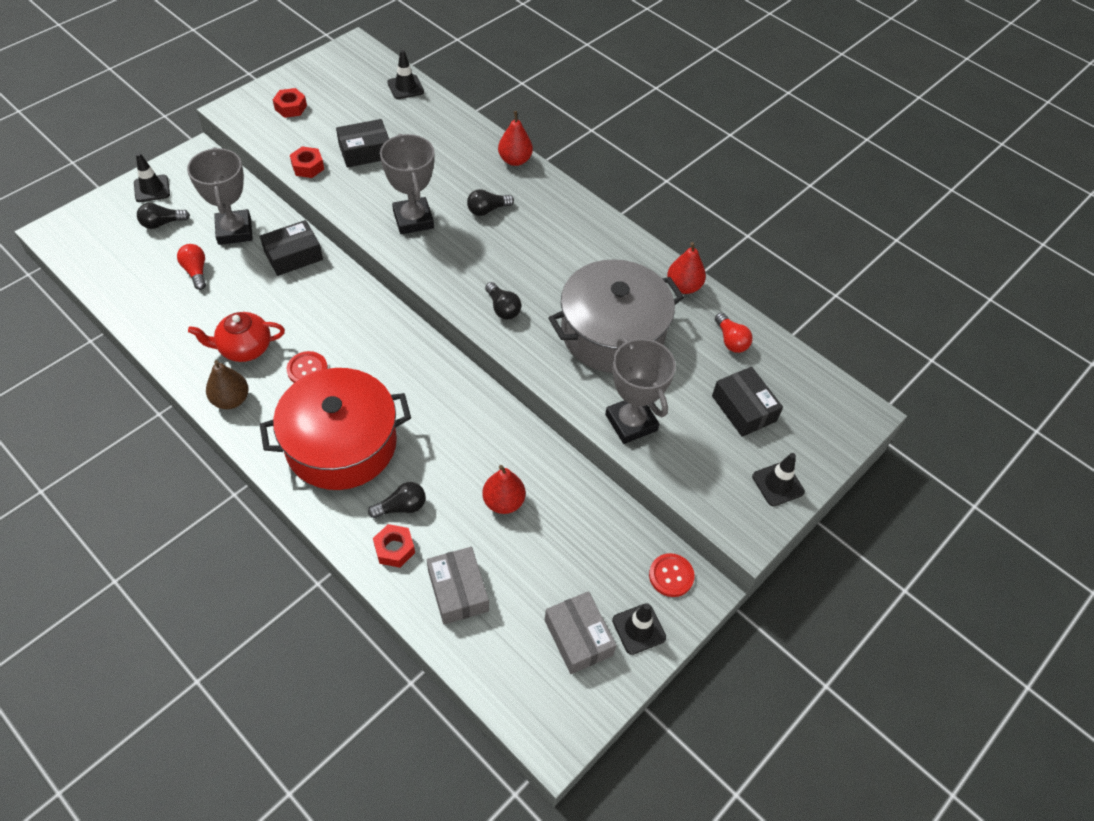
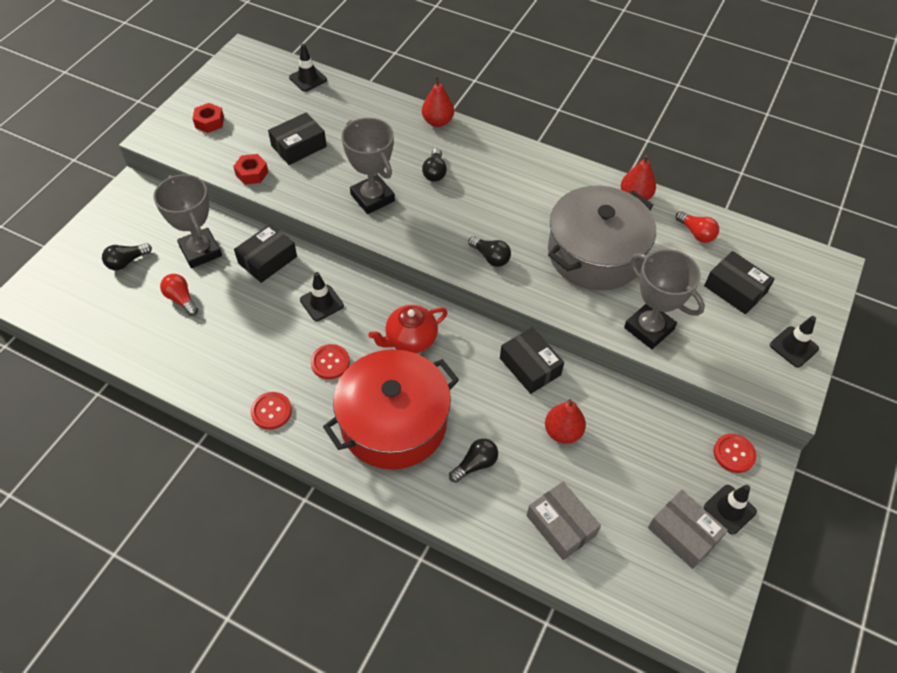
camera: 15 degrees left, 0 degrees up
(152, 189) = (101, 231): black traffic cone -> black traffic cone (322, 303)
(231, 400) = (271, 411): brown pear -> red button
(244, 348) = (261, 359): red teapot -> red teapot (410, 339)
(394, 549) = (487, 505): red nut -> none
(487, 210) = (435, 172): black light bulb -> black light bulb turned 45 degrees counterclockwise
(501, 428) = (530, 366): none -> black box

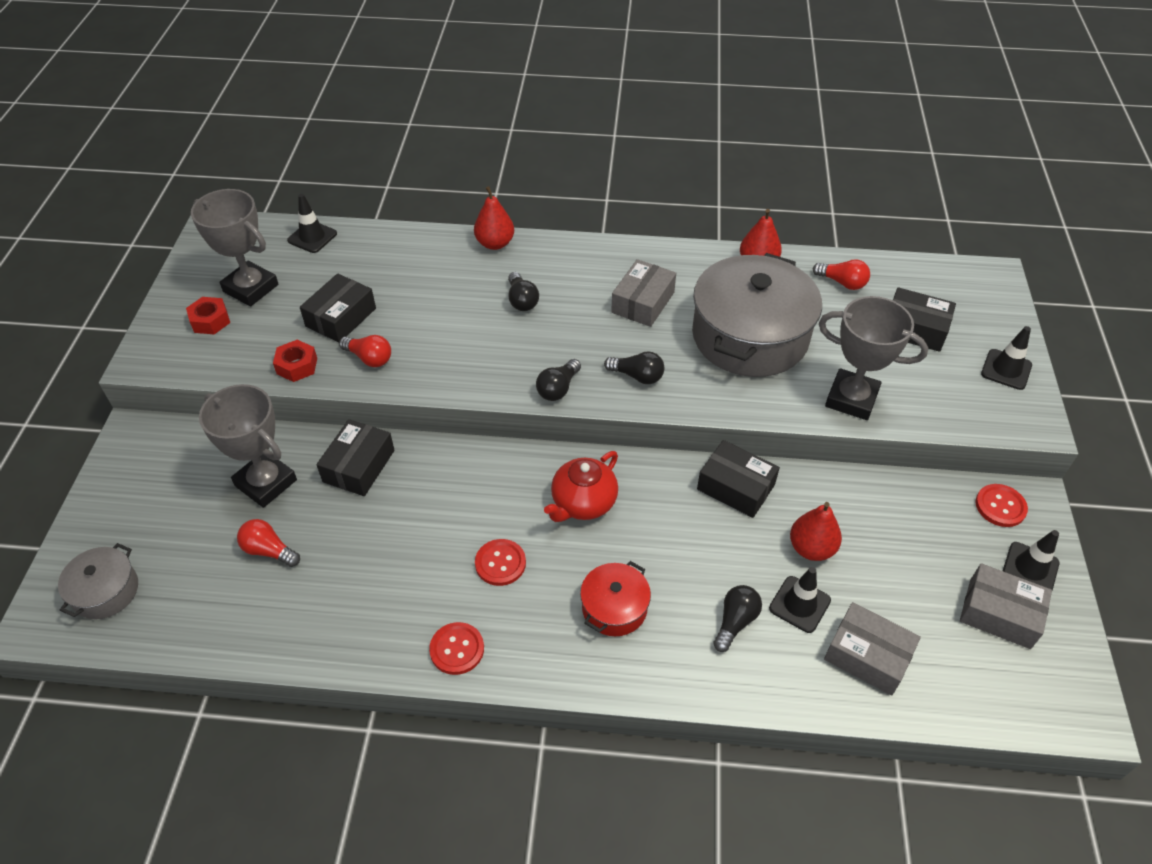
camera: 20 degrees left, 5 degrees down
(68, 291) = (105, 591): none -> grey pot
(127, 262) = (171, 528): black light bulb -> black light bulb (558, 388)
(304, 183) = (369, 358): none -> red light bulb
(322, 303) = (453, 495): black traffic cone -> black traffic cone (799, 604)
(372, 198) = (463, 351): grey trophy -> grey trophy (251, 288)
(393, 422) = (614, 608): red pot -> red pot, size x0.47
(526, 201) = (643, 302): none -> grey box

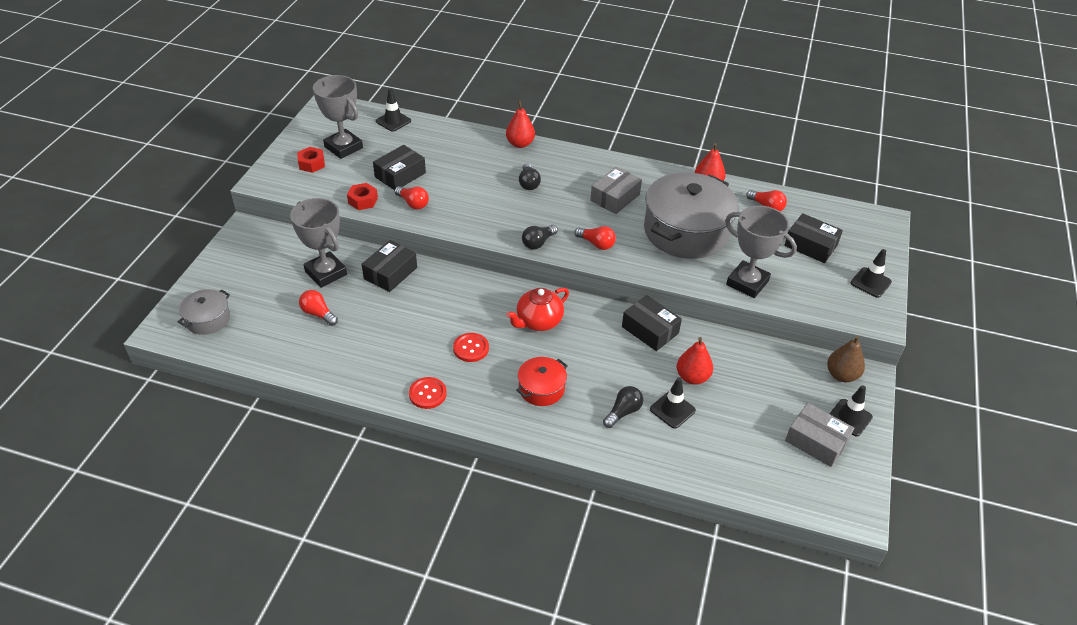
camera: 10 degrees right, 5 degrees down
(637, 376) = (596, 244): black light bulb -> red light bulb
(867, 656) = (710, 449): grey box -> none
(1000, 506) = (841, 375): red button -> brown pear

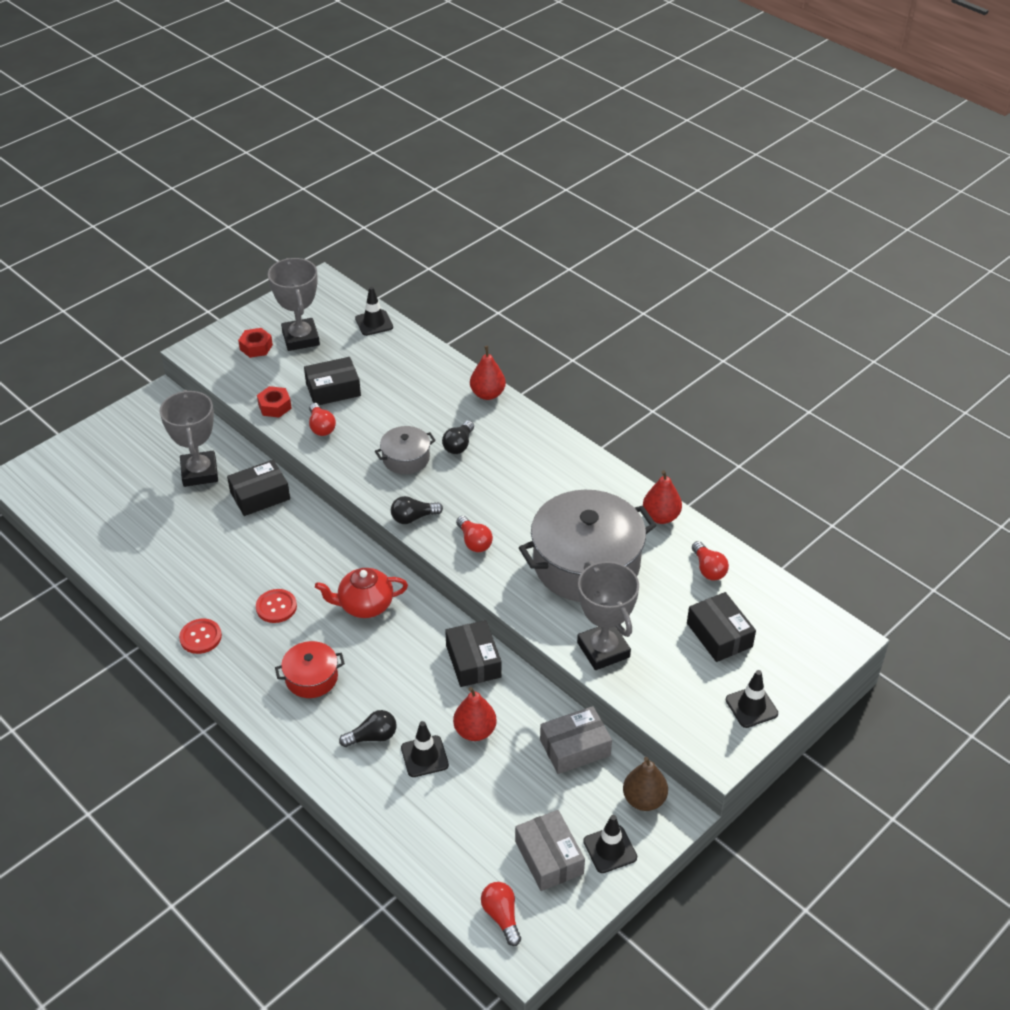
camera: 30 degrees right, 0 degrees up
(208, 319) = (62, 481): grey pot -> grey pot (406, 458)
(318, 314) = (162, 513): red light bulb -> red light bulb (501, 916)
(615, 197) = (540, 495): grey box -> grey box (575, 747)

